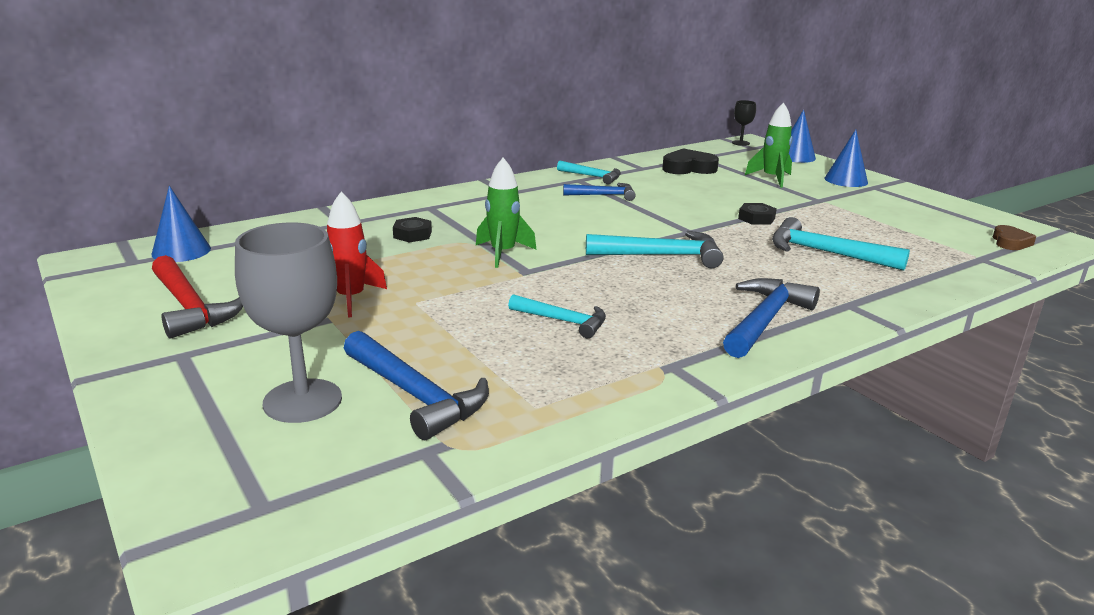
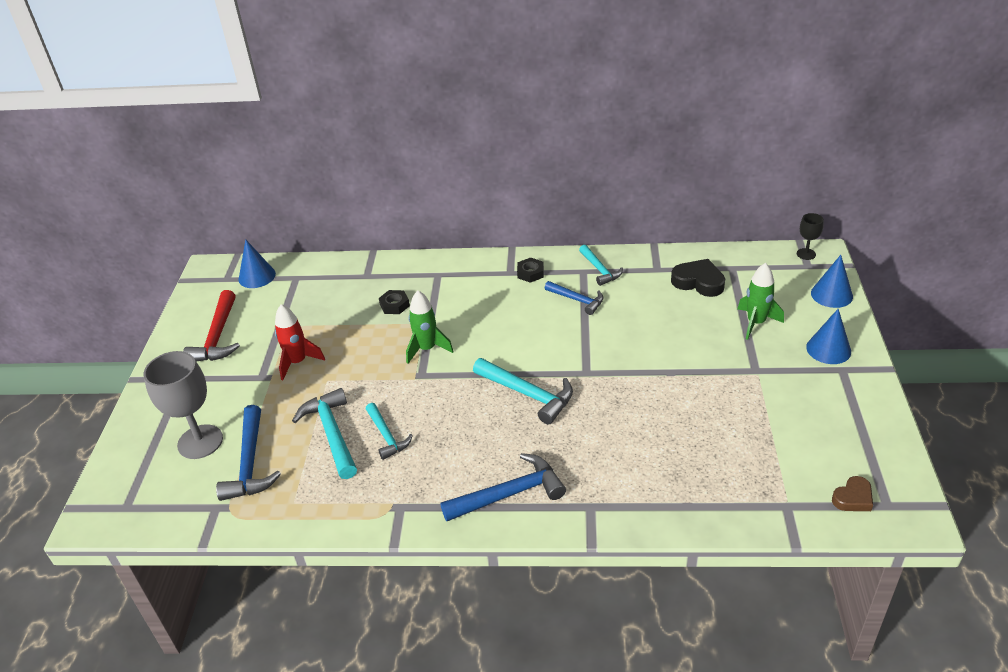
camera: 40 degrees right, 15 degrees up
(756, 218) = (662, 376): black nut -> black nut (530, 273)
(825, 253) = (657, 442): turquoise hammer -> turquoise hammer (332, 433)

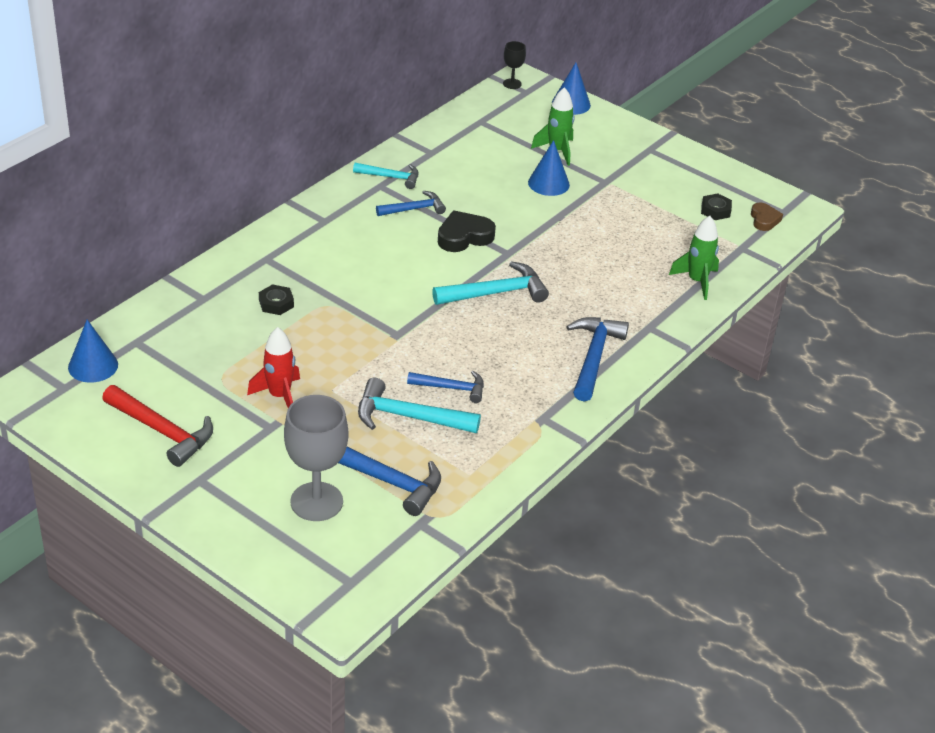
camera: 60 degrees left, 0 degrees up
(387, 436) = (451, 388): turquoise hammer -> blue hammer
(427, 349) = (367, 315): green rocket -> green rocket (697, 281)
(530, 273) = (342, 211): black nut -> black nut (715, 210)
(698, 282) = (475, 145): black heart -> black heart (464, 236)
(828, 349) = (624, 141): blue cone -> blue cone (548, 183)

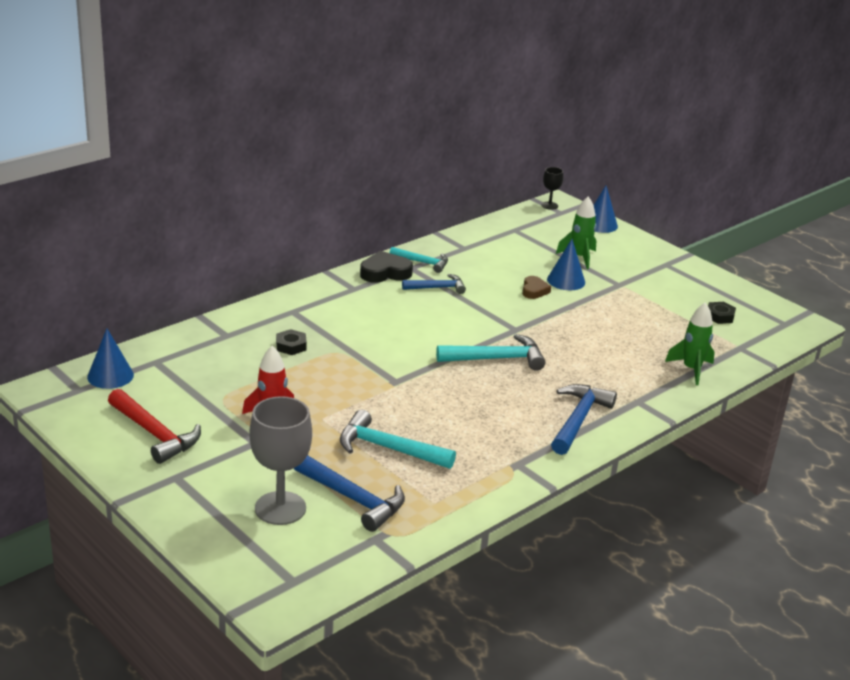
camera: 10 degrees right, 10 degrees down
(451, 388) = (435, 430): blue hammer -> none
(464, 236) = (478, 313): black heart -> black heart (385, 272)
(764, 220) = (765, 328): brown heart -> brown heart (534, 290)

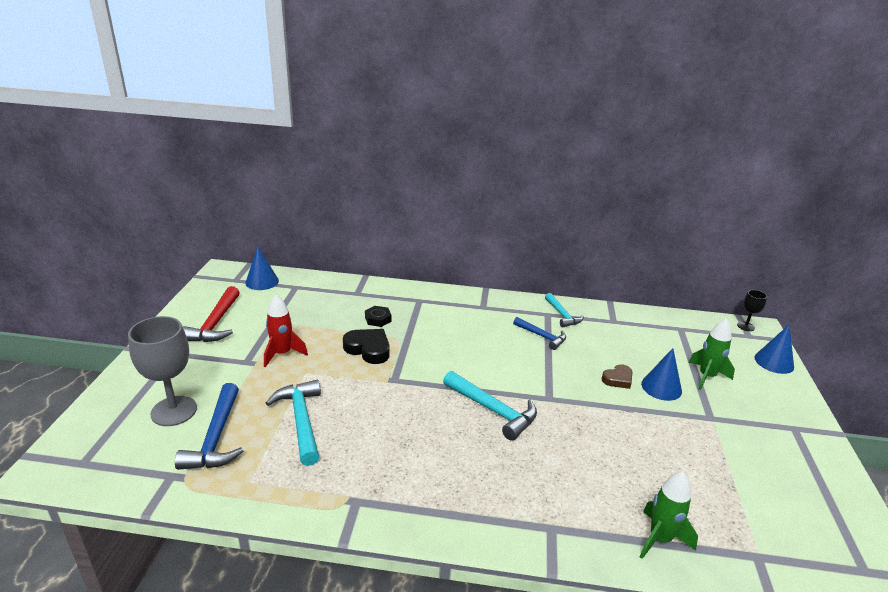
camera: 50 degrees right, 0 degrees up
(385, 272) = (523, 308): black heart -> black heart (368, 349)
(578, 420) = (469, 503): blue hammer -> none
(719, 316) = (782, 510): black nut -> none

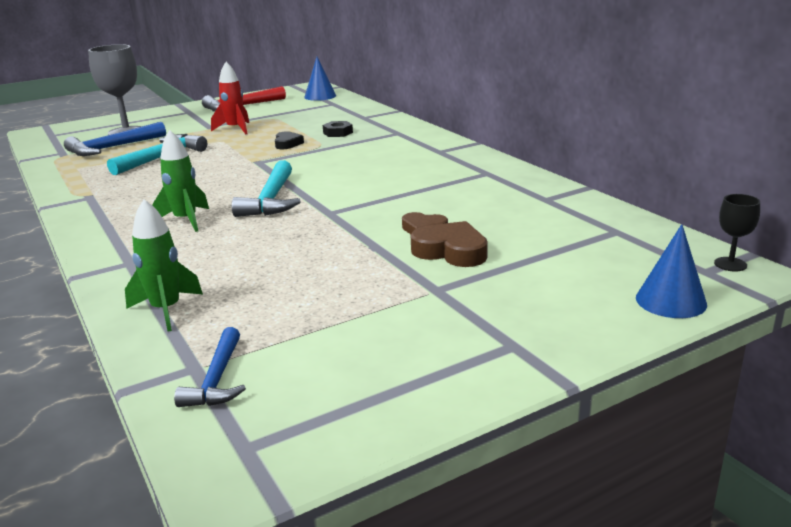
camera: 55 degrees right, 5 degrees down
(368, 349) = (287, 144): black heart -> black heart, size x0.63
(542, 336) = (437, 182): blue hammer -> blue hammer (217, 379)
(562, 315) = (500, 178): turquoise hammer -> none
(661, 387) = (451, 251): blue cone -> brown heart
(706, 376) = (529, 268): green rocket -> green rocket (186, 220)

